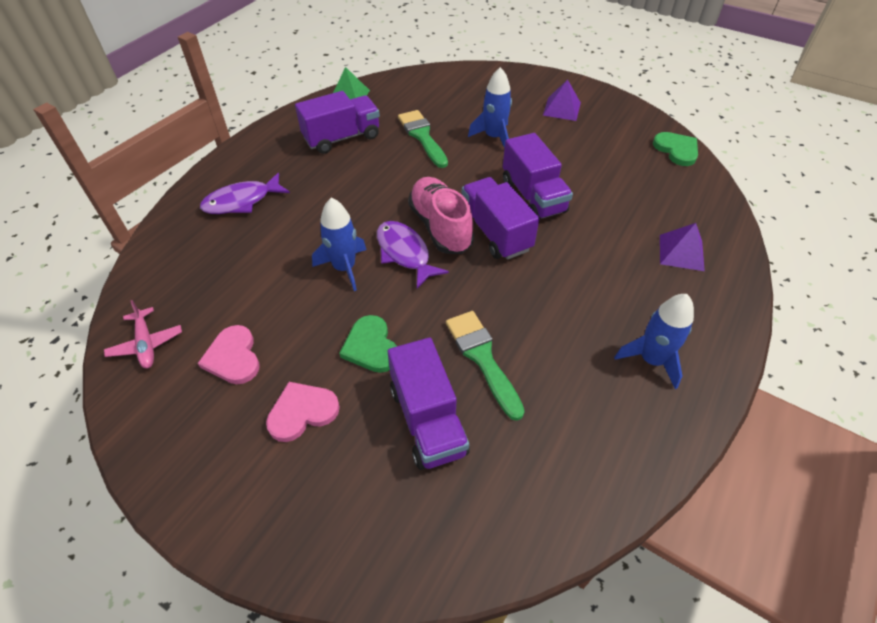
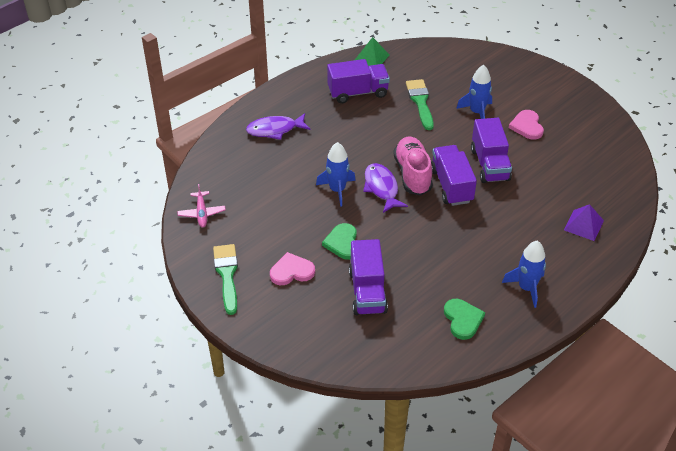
camera: 15 degrees right, 5 degrees down
(233, 357) = (254, 232): pink heart -> pink heart (527, 126)
(482, 358) = (413, 264): green brush -> green brush (227, 275)
(562, 109) = (542, 97): purple pyramid -> none
(676, 150) = (621, 148): green heart -> green heart (463, 320)

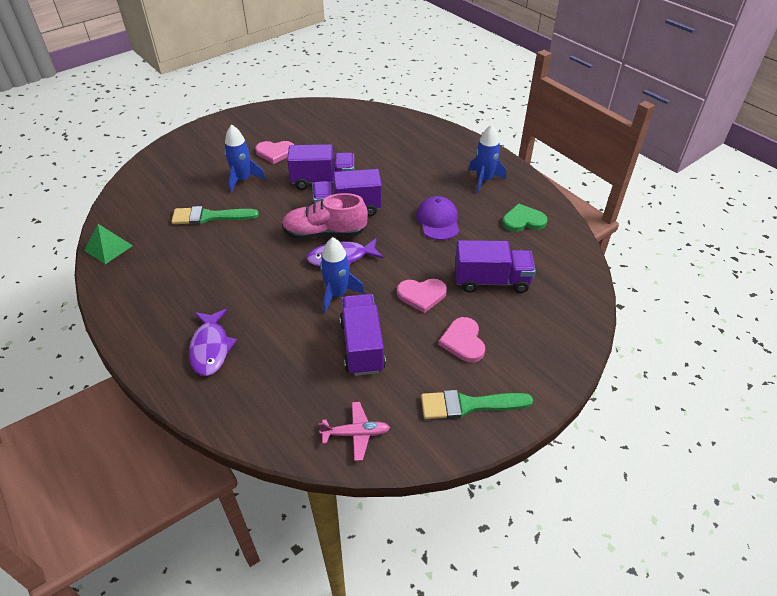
camera: 85 degrees left, 0 degrees up
(343, 243) = (421, 295): green heart -> pink heart
(358, 92) = (170, 265): purple truck -> purple truck (362, 346)
(447, 251) = (438, 221): none -> purple cap
(583, 225) = (411, 140): purple pyramid -> none

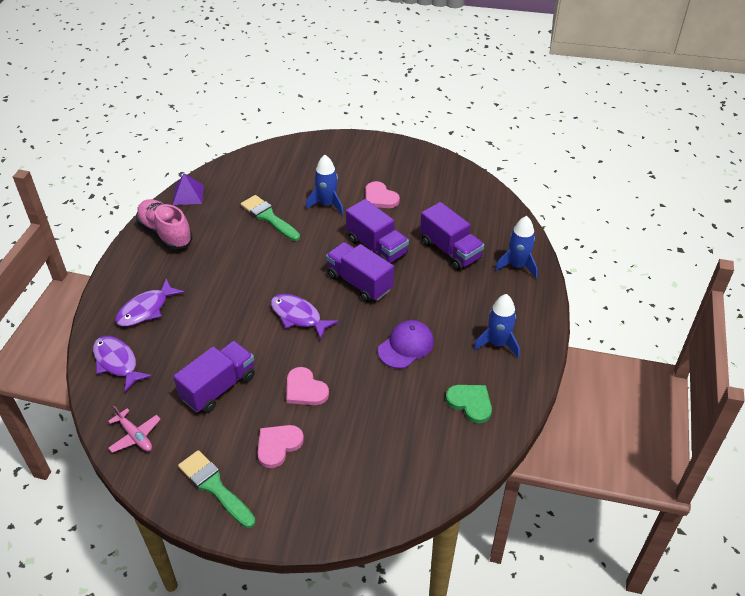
camera: 50 degrees right, 0 degrees up
(108, 248) = (188, 195): green pyramid -> purple pyramid
(251, 402) = (117, 362): none -> purple fish
(325, 233) = (316, 289): pink shoe -> pink shoe (165, 233)
(337, 294) = (258, 339): blue rocket -> blue rocket (517, 266)
(491, 281) = (366, 424): purple truck -> purple truck (450, 250)

